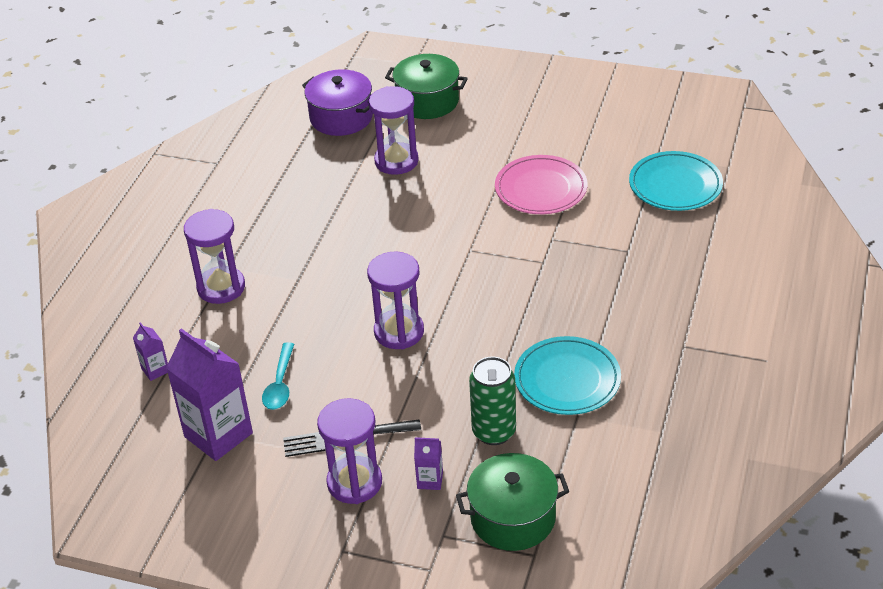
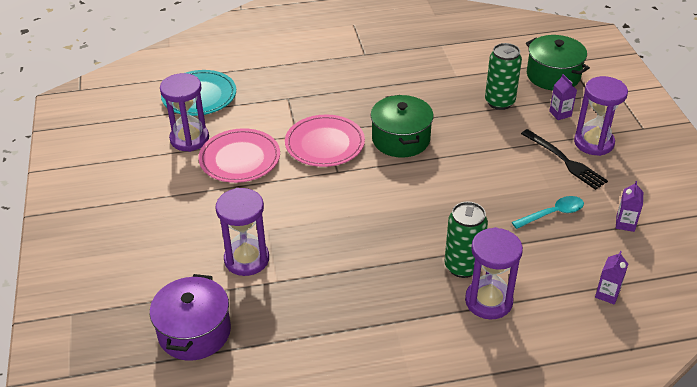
camera: 120 degrees left, 0 degrees up
(218, 435) = (625, 224): purple carton -> purple carton, size x0.46
(273, 288) = (462, 266): none -> green can
(399, 332) = (451, 175): purple hourglass -> purple hourglass (189, 139)
(427, 101) = (139, 275): green pot -> green pot (401, 139)
(521, 254) = (325, 144): none -> pink plate
(567, 380) = (431, 88): turquoise plate -> none

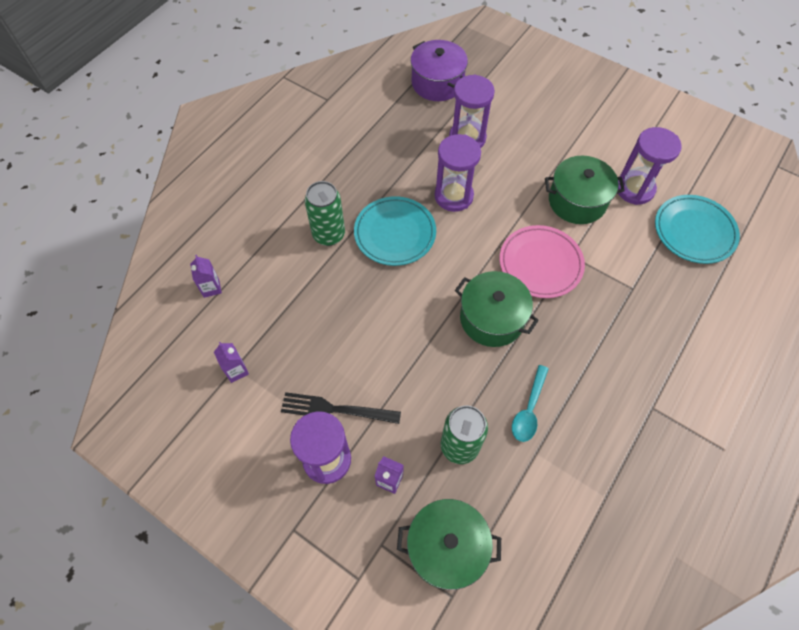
camera: 135 degrees right, 20 degrees up
(240, 159) = (577, 201): pink plate -> green pot
(405, 230) = (395, 233): none -> turquoise plate
(488, 301) = (289, 222): purple hourglass -> purple hourglass (453, 196)
(552, 214) = (302, 335): turquoise spoon -> turquoise spoon (529, 409)

